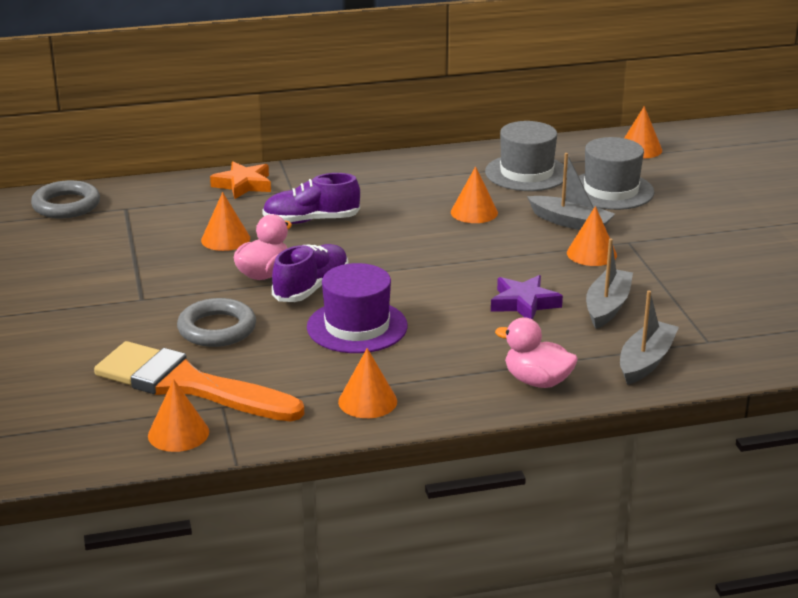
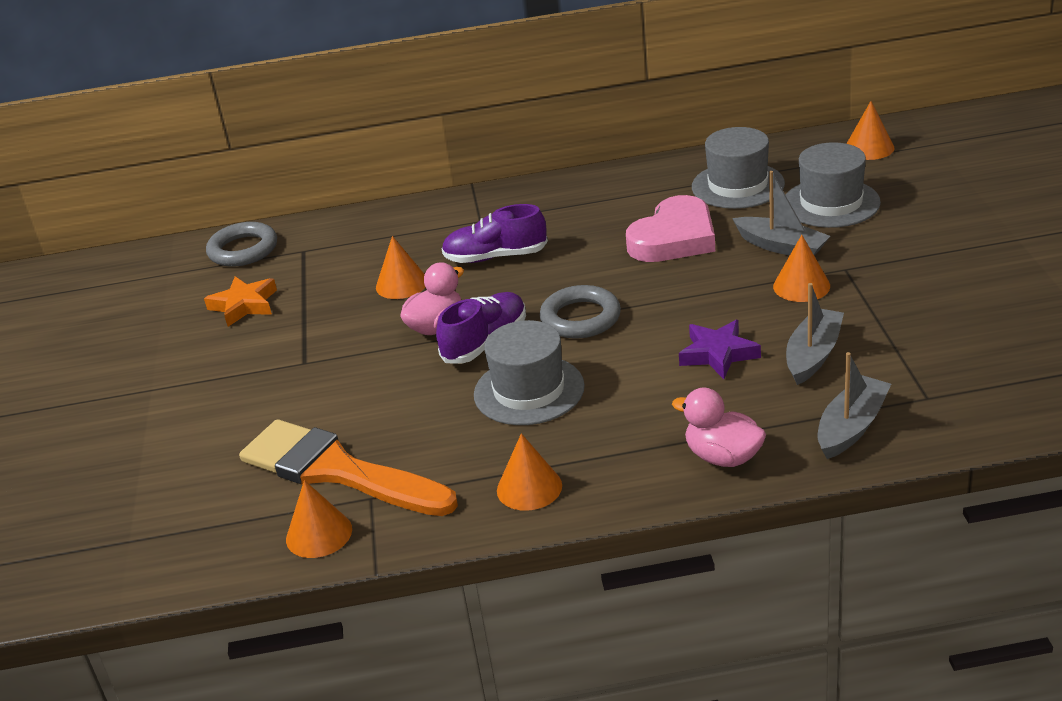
camera: 10 degrees right, 5 degrees up
(217, 329) = (378, 398): grey ring -> grey ring (580, 318)
(243, 185) = (429, 216): orange star -> orange star (244, 305)
(357, 326) = (529, 390): purple hat -> grey hat
(474, 212) = (674, 238): orange cone -> pink heart

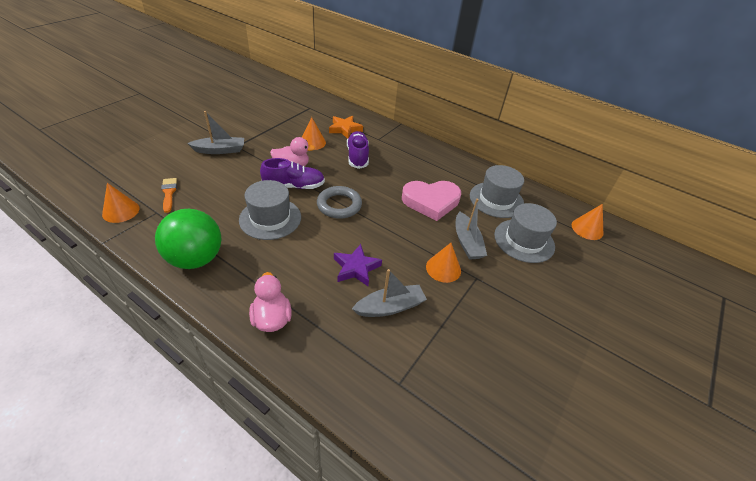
camera: 35 degrees right, 10 degrees up
(243, 250) = (295, 95): grey ring -> none
(244, 305) = (260, 113): orange star -> orange star (345, 129)
(337, 471) = (169, 193): orange brush -> orange brush, size x0.42
(495, 257) = (357, 156): purple shoe -> purple shoe turned 45 degrees clockwise
(529, 488) = (196, 258): orange cone -> green ball
(851, 427) = (341, 361): grey boat -> grey boat (220, 150)

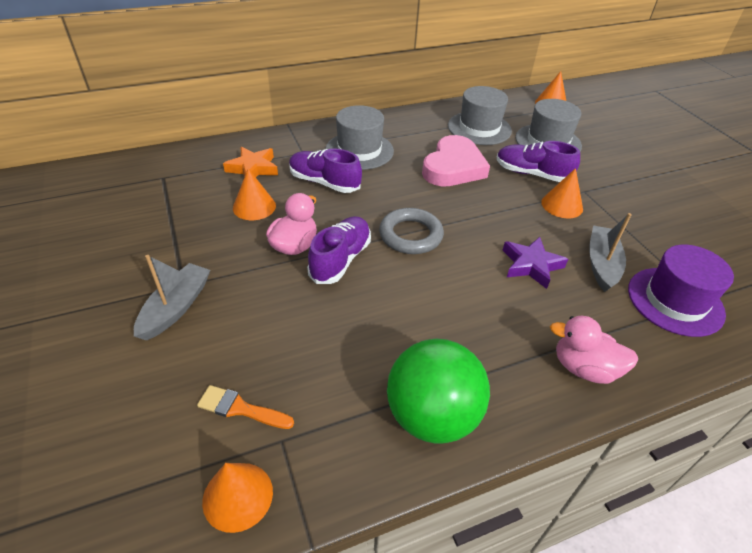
camera: 55 degrees left, 0 degrees up
(270, 218) = (394, 306): grey hat -> grey hat (359, 150)
(381, 362) = (675, 301): none -> purple hat
(467, 242) = (532, 174): grey boat -> purple shoe

